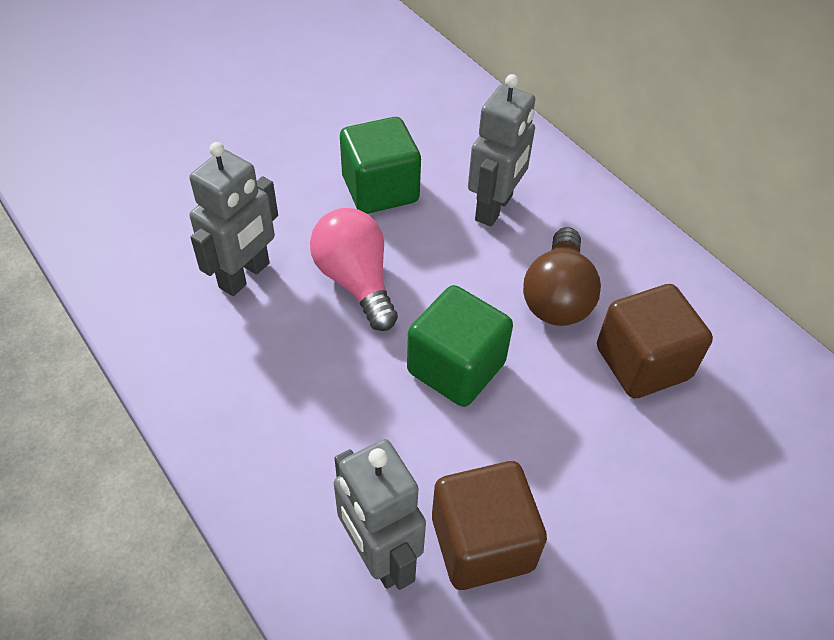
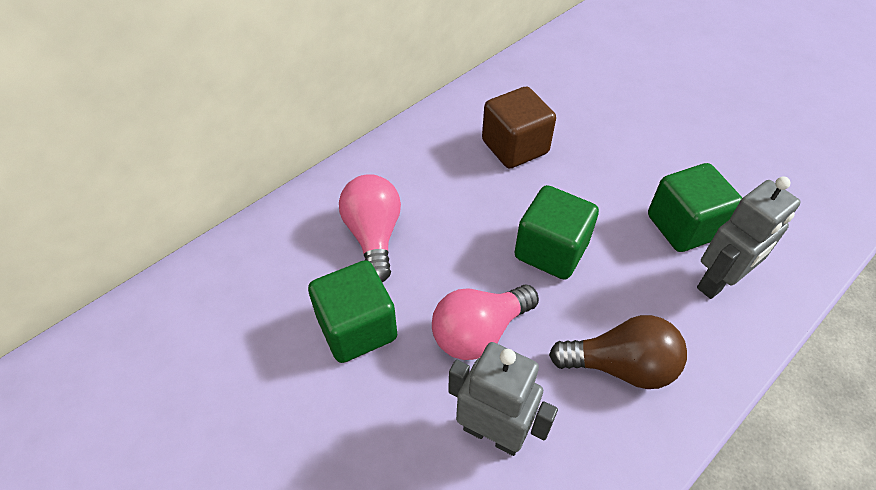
camera: 95 degrees left, 0 degrees up
(482, 543) = (684, 226): brown cube -> green cube
(494, 208) = (373, 236): grey robot -> pink light bulb
(557, 296) = (466, 192): brown light bulb -> brown light bulb (620, 366)

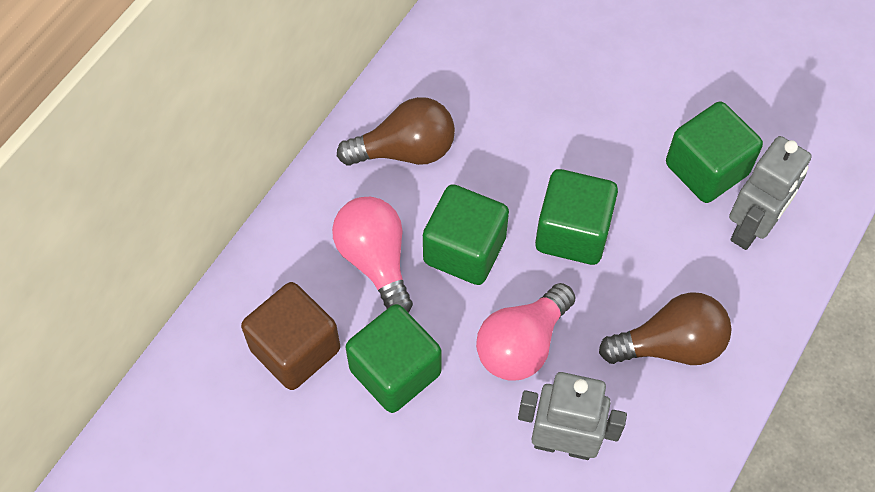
camera: 15 degrees left, 10 degrees up
(428, 162) = (405, 150): none -> brown light bulb
(452, 244) = (464, 250): none -> green cube
(515, 147) = (500, 106): brown cube -> brown cube (295, 349)

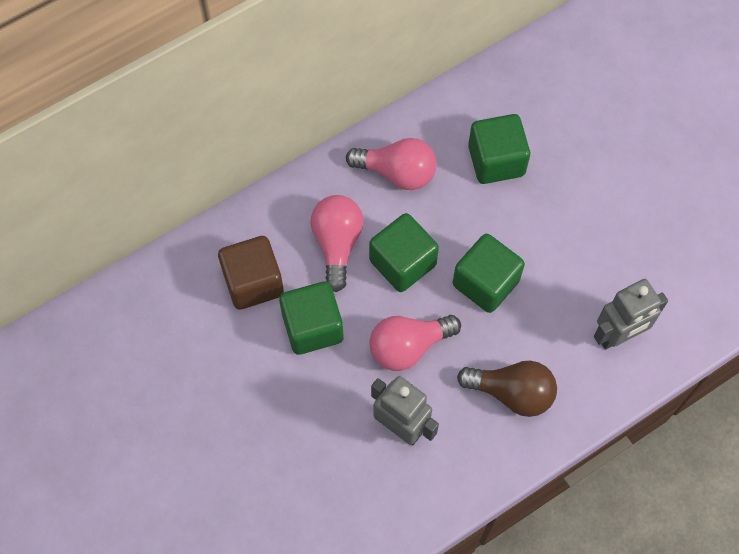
camera: 25 degrees right, 5 degrees up
(405, 150) = (397, 172): brown light bulb -> pink light bulb
(706, 169) = (609, 278): green cube -> green cube (496, 160)

